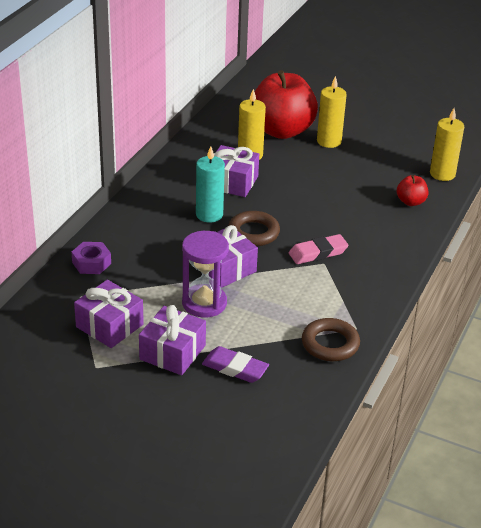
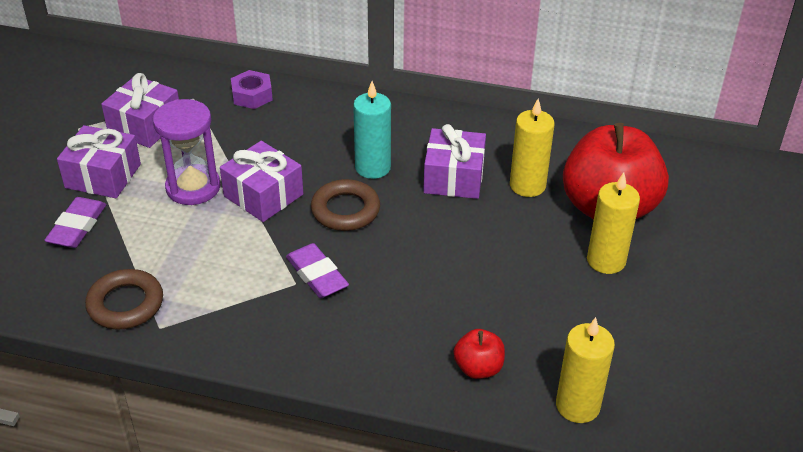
camera: 80 degrees right, 5 degrees up
(318, 253) = (317, 275): pink eraser -> purple eraser

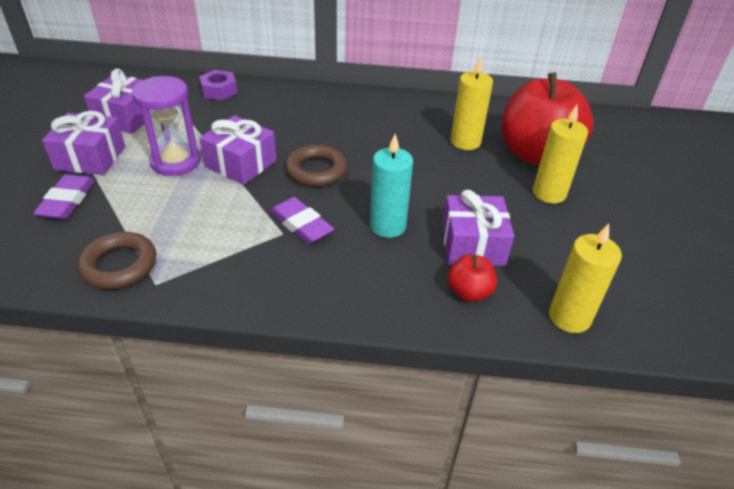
camera: 10 degrees left, 0 degrees up
(373, 167) = (332, 137): turquoise candle -> turquoise candle (387, 226)
(454, 178) = (403, 140): purple gift -> purple gift (472, 244)

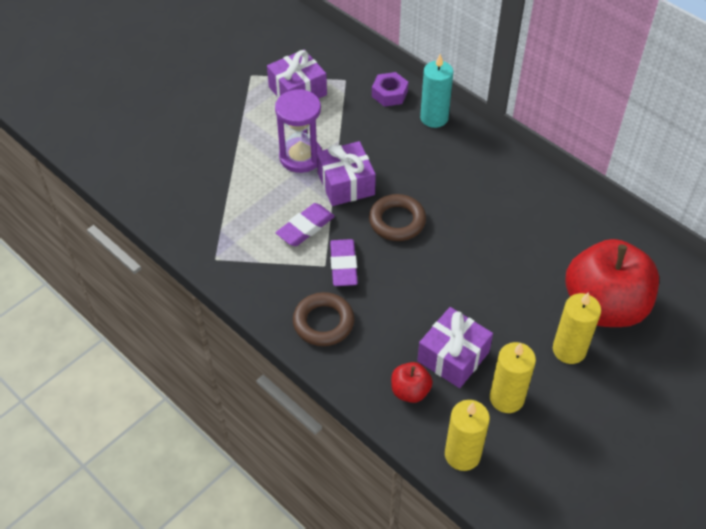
camera: 40 degrees right, 10 degrees up
(67, 201) = (206, 157): purple eraser -> purple eraser (305, 228)
(90, 158) = (245, 122): purple gift -> none
(119, 265) = (203, 231): brown ring -> brown ring (323, 322)
(387, 226) = (404, 303): turquoise candle -> turquoise candle (434, 118)
(465, 142) = (551, 258): yellow candle -> yellow candle (506, 398)

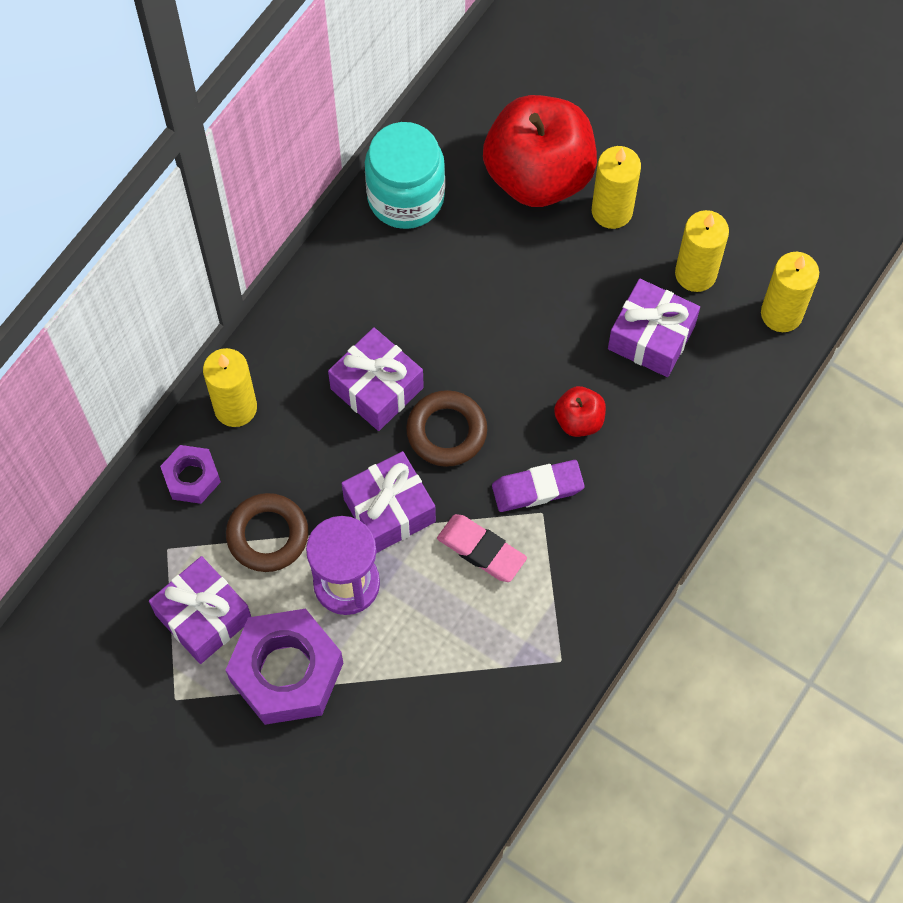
camera: 100 degrees left, 15 degrees up
(252, 123) = (286, 672): none -> purple nut
(305, 228) = (481, 550): purple eraser -> pink eraser
(323, 322) = (635, 497): brown ring -> brown ring (268, 535)
(410, 391) = (712, 380): red apple -> red apple (579, 420)
(434, 118) = (235, 407): turquoise candle -> yellow candle
(436, 188) = (377, 388): none -> purple gift
(588, 223) = (406, 197): none -> turquoise jar

